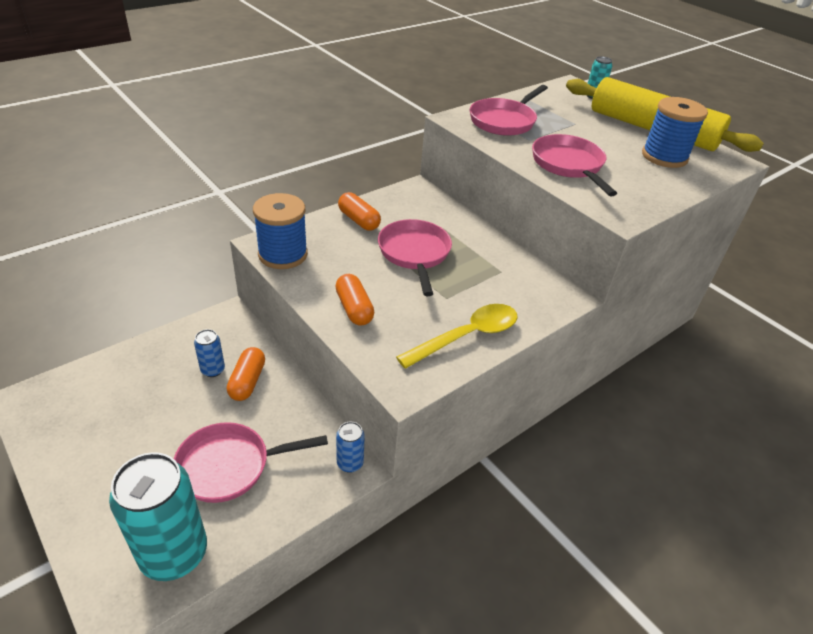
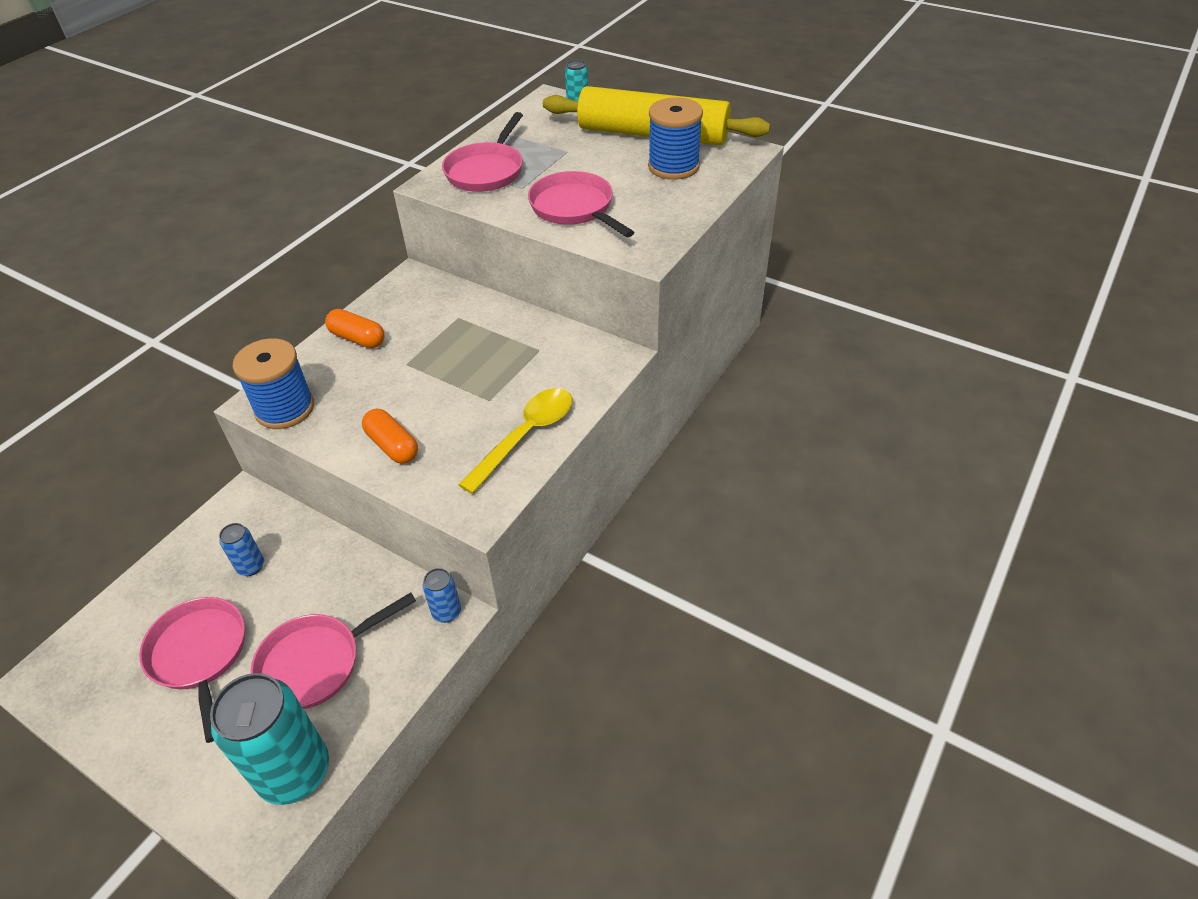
camera: 15 degrees left, 5 degrees up
(247, 381) = (297, 565): orange capsule -> none
(414, 253) = (437, 359): pink pan -> pink pan (200, 655)

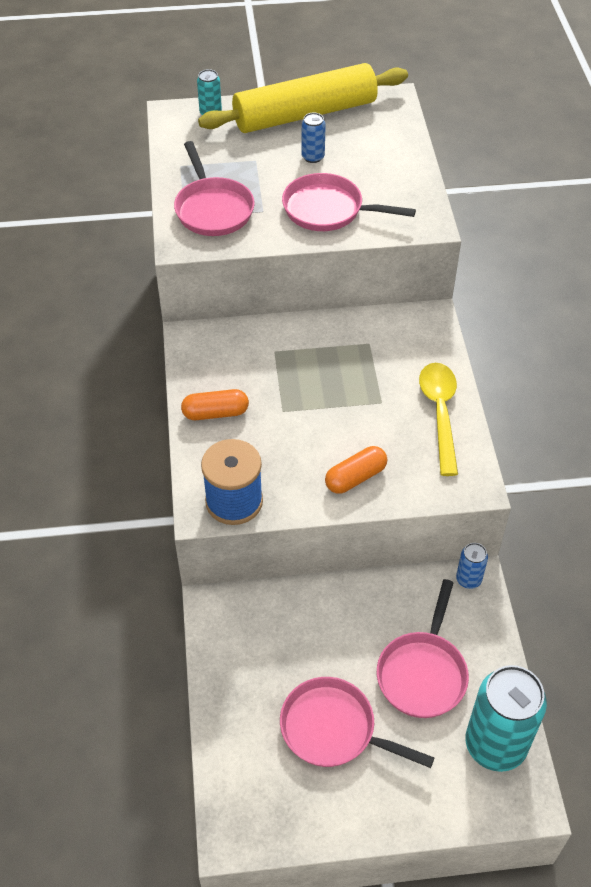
camera: 40 degrees left, 5 degrees up
(251, 566) = (289, 647): blue can -> blue can (313, 157)
(392, 446) = (355, 477): orange capsule -> orange capsule turned 45 degrees counterclockwise
(673, 166) = (356, 137): blue spool -> none

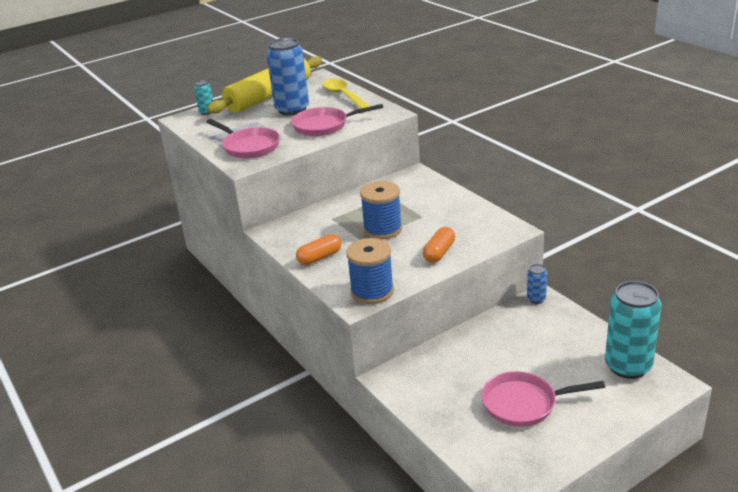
camera: 25 degrees left, 20 degrees down
(313, 157) = (292, 110): blue can -> blue can, size x2.17
(319, 401) = (382, 229): none -> blue spool
(423, 673) = (552, 352): pink pan -> none
(440, 413) = (462, 208): yellow spoon -> yellow spoon (344, 96)

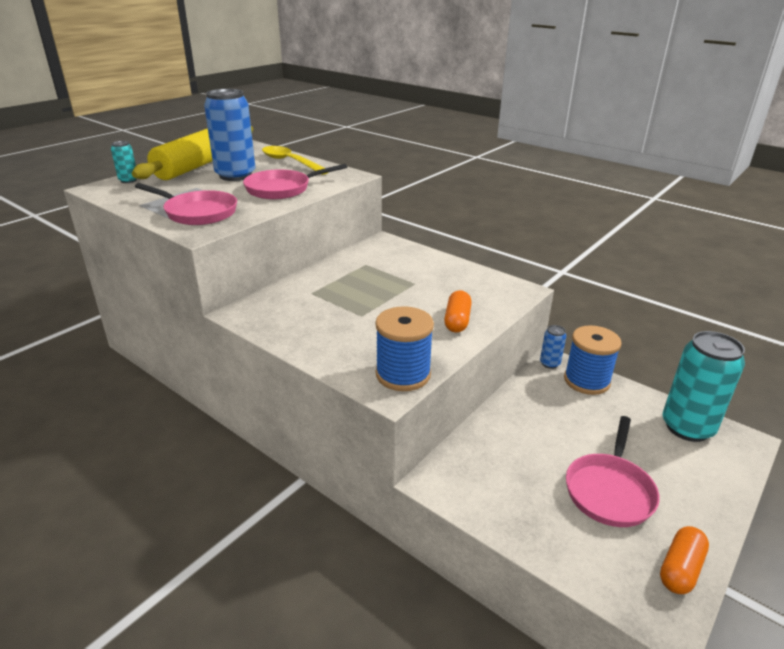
camera: 20 degrees left, 0 degrees up
(320, 257) = (317, 339): orange capsule -> orange capsule (680, 569)
(382, 229) = (377, 300): blue spool -> blue spool (586, 381)
(524, 403) = (609, 490): pink pan -> pink pan turned 45 degrees counterclockwise

